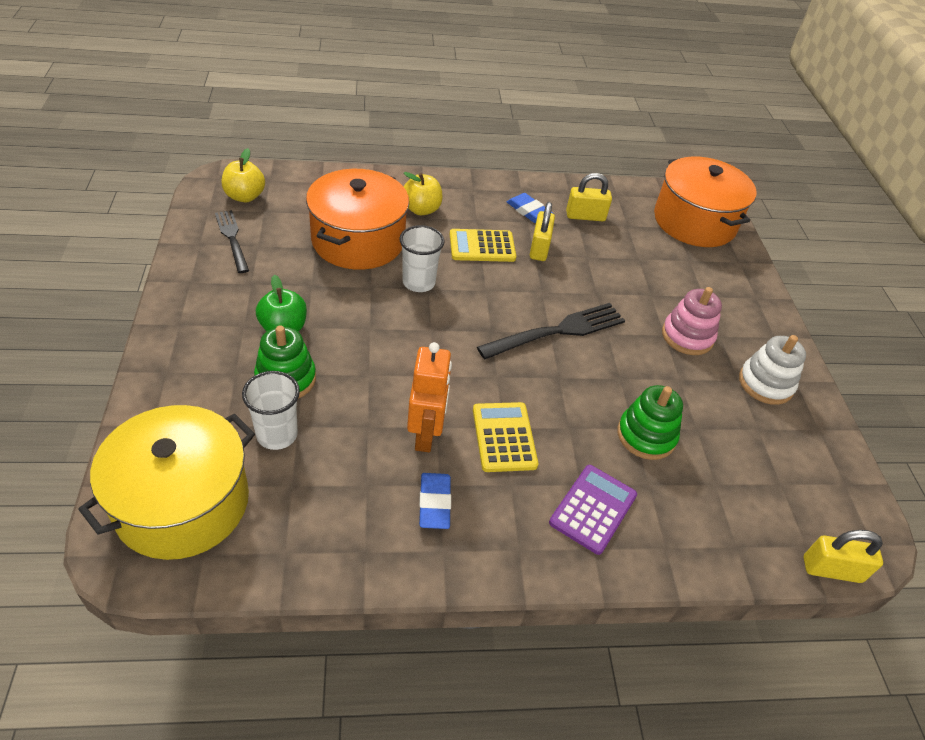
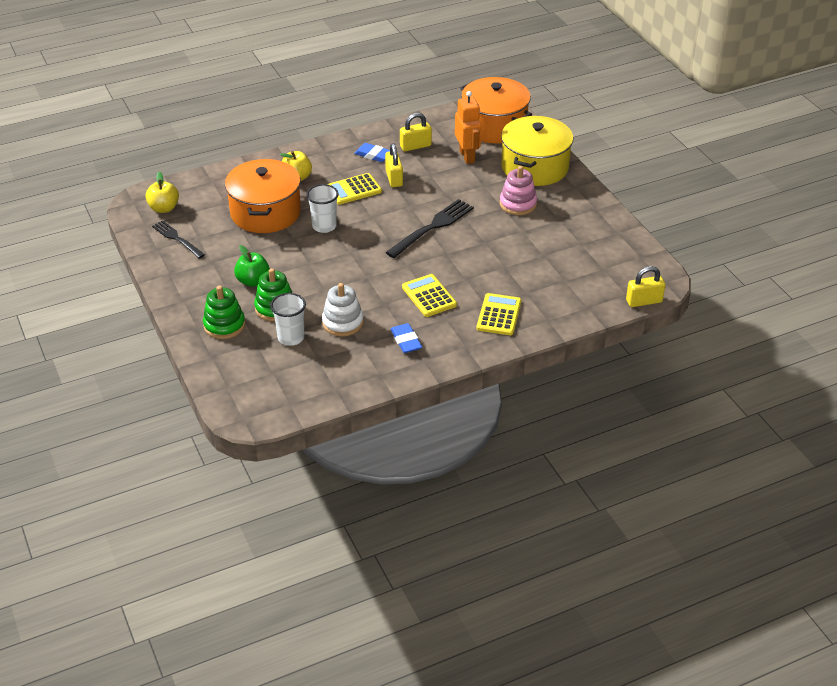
camera: 15 degrees left, 5 degrees down
(182, 502) = (260, 386): yellow pot -> yellow pot (534, 167)
(426, 434) = (381, 309): orange robot -> orange robot (467, 156)
(593, 509) = (499, 315): purple calculator -> yellow calculator
(646, 435) = (514, 268): green stacking toy -> green stacking toy (224, 325)
(765, 384) = (577, 217): white stacking toy -> white stacking toy (342, 322)

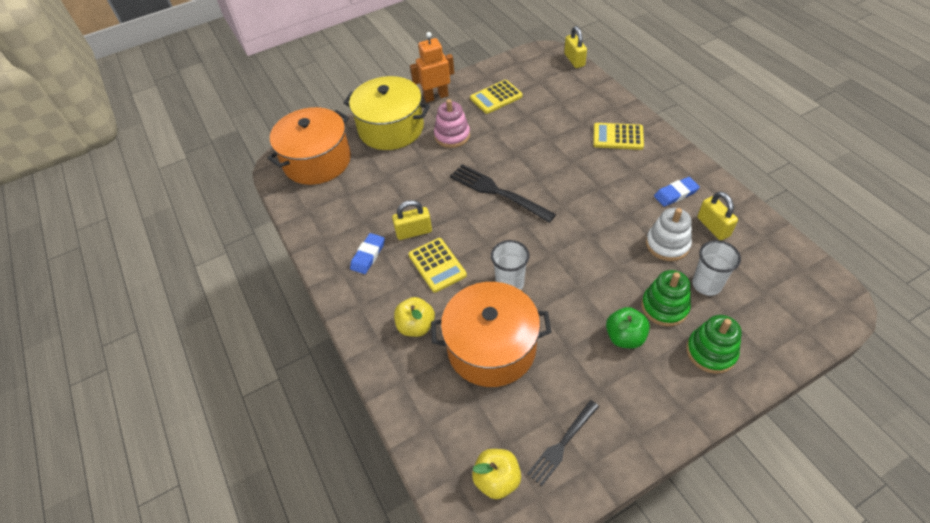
camera: 90 degrees left, 10 degrees up
(415, 146) = (351, 220): yellow padlock -> yellow padlock (713, 227)
(429, 296) = (606, 184): yellow calculator -> yellow calculator (496, 97)
(467, 156) = (372, 177): orange robot -> orange robot (436, 97)

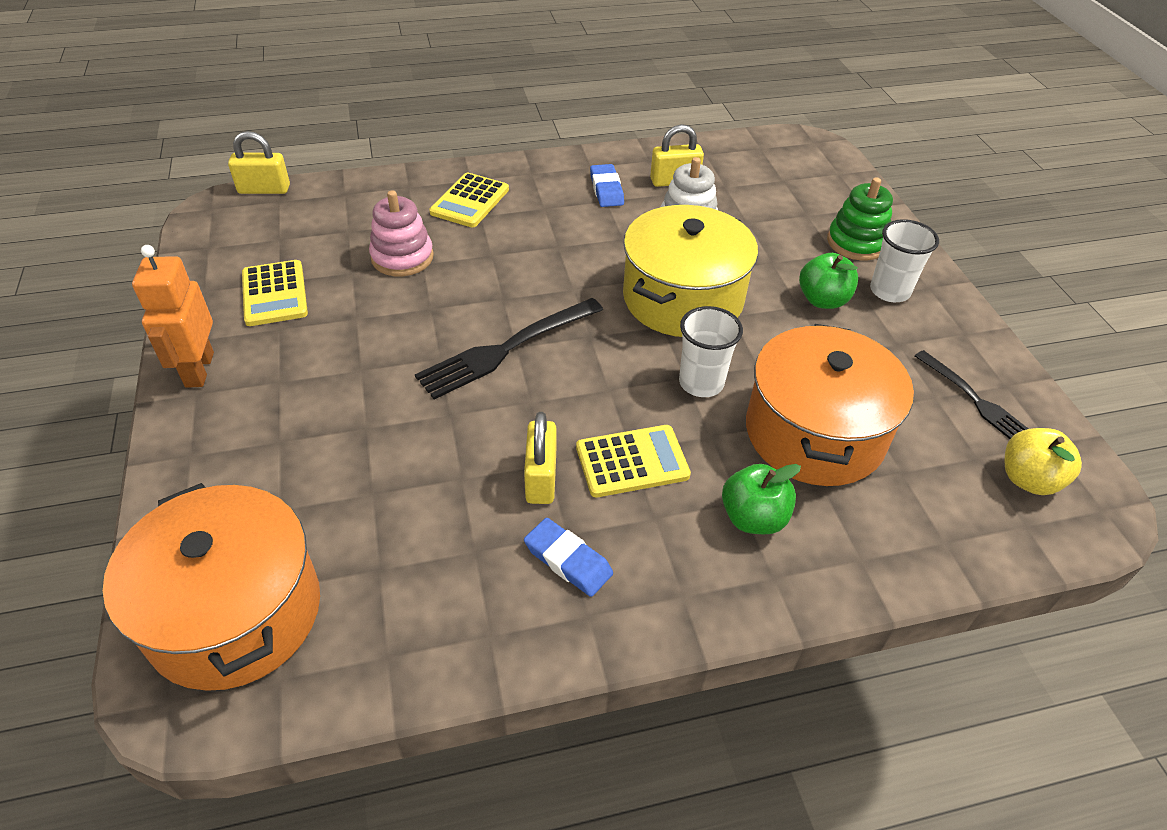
camera: 80 degrees left, 5 degrees down
(391, 128) = (234, 457): yellow pot -> yellow pot (683, 298)
(416, 326) = (753, 518): yellow apple -> green apple
(452, 136) = (329, 372): pink stacking toy -> pink stacking toy (402, 257)
(664, 307) = (784, 255): green stacking toy -> none
(706, 284) = (760, 214): white cup -> white cup (889, 291)

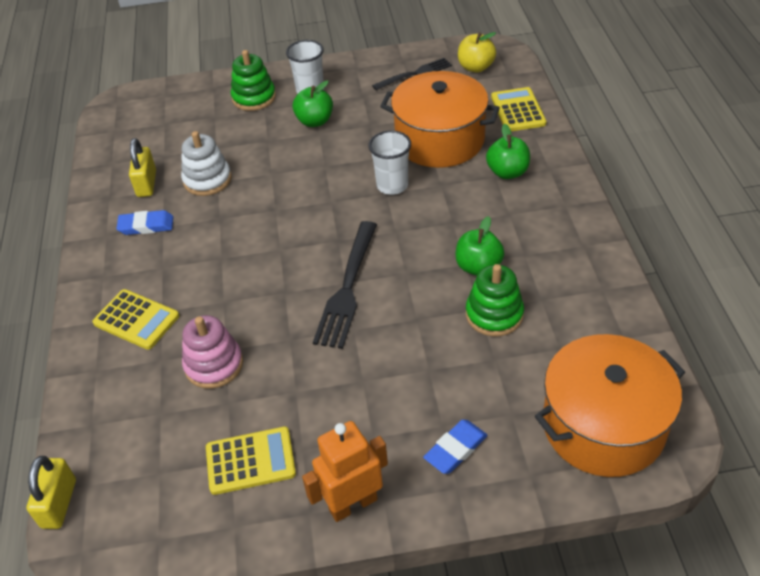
camera: 80 degrees left, 0 degrees up
(199, 369) = (353, 504): orange robot -> orange robot turned 150 degrees clockwise
(449, 494) = (494, 314): none -> green stacking toy
(506, 349) = (347, 288): black fork -> black fork turned 45 degrees clockwise
(541, 478) = (478, 267): yellow padlock -> green apple
(568, 560) = (545, 254): blue eraser -> blue eraser (455, 449)
(632, 461) = (463, 222): yellow calculator -> yellow calculator (518, 110)
(683, 298) = (302, 188): yellow pot -> none

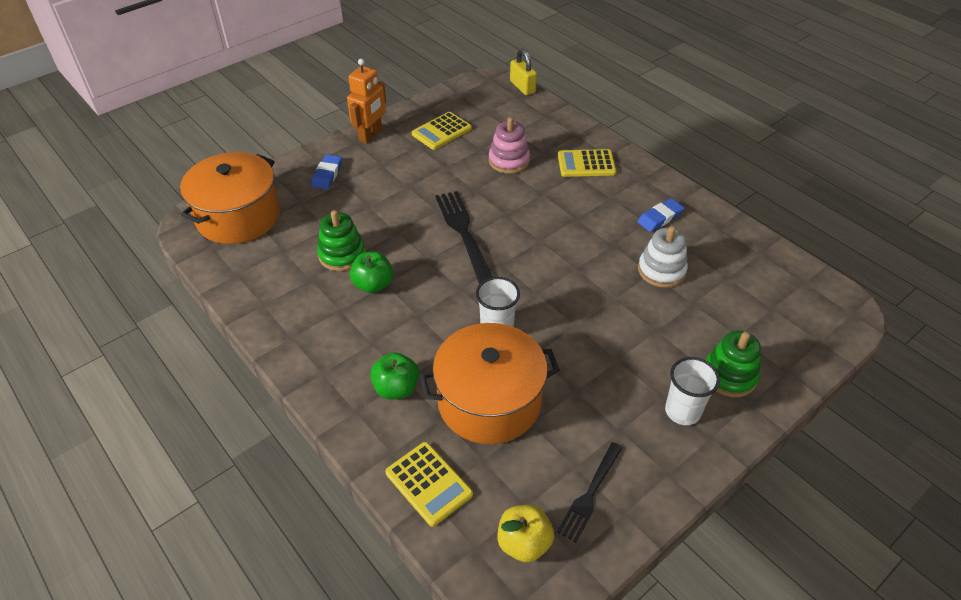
camera: 145 degrees right, 0 degrees up
(146, 183) = (705, 248): yellow padlock -> none
(315, 121) = (635, 371): green apple -> none

